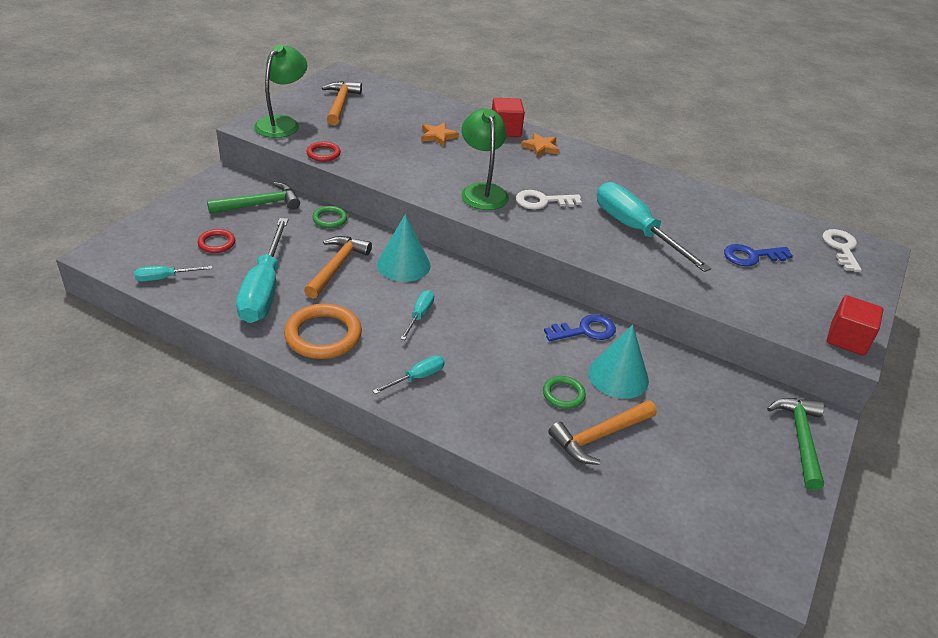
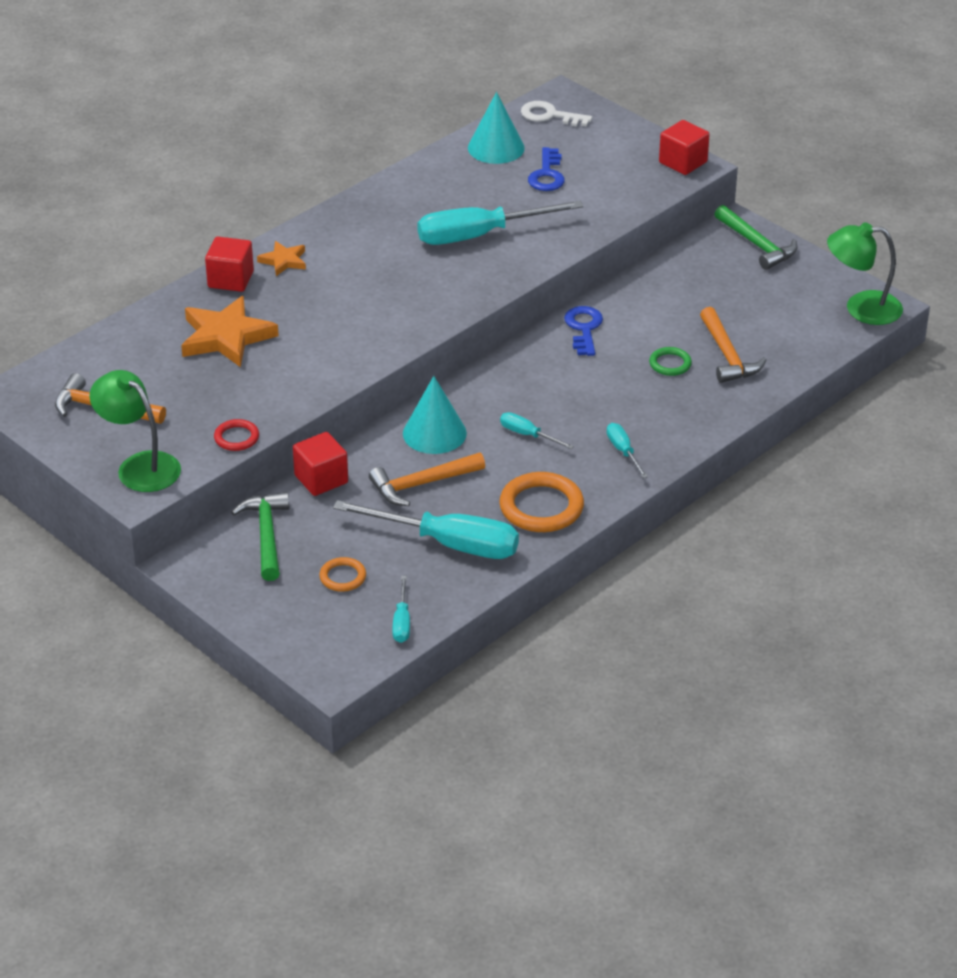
camera: 70 degrees left, 0 degrees up
(216, 243) = (343, 577): red ring -> orange ring
(330, 219) = (321, 479): green ring -> red cube
(336, 266) = (422, 484): orange hammer -> orange hammer turned 60 degrees counterclockwise
(438, 136) = (226, 337): orange star -> orange star, size x1.88
(482, 191) = (368, 325): green lamp -> green lamp (861, 308)
(542, 201) = (404, 285): white key -> none
(618, 376) = (654, 324): turquoise cone -> turquoise cone (496, 148)
(800, 439) = (757, 245): green hammer -> green hammer turned 150 degrees counterclockwise

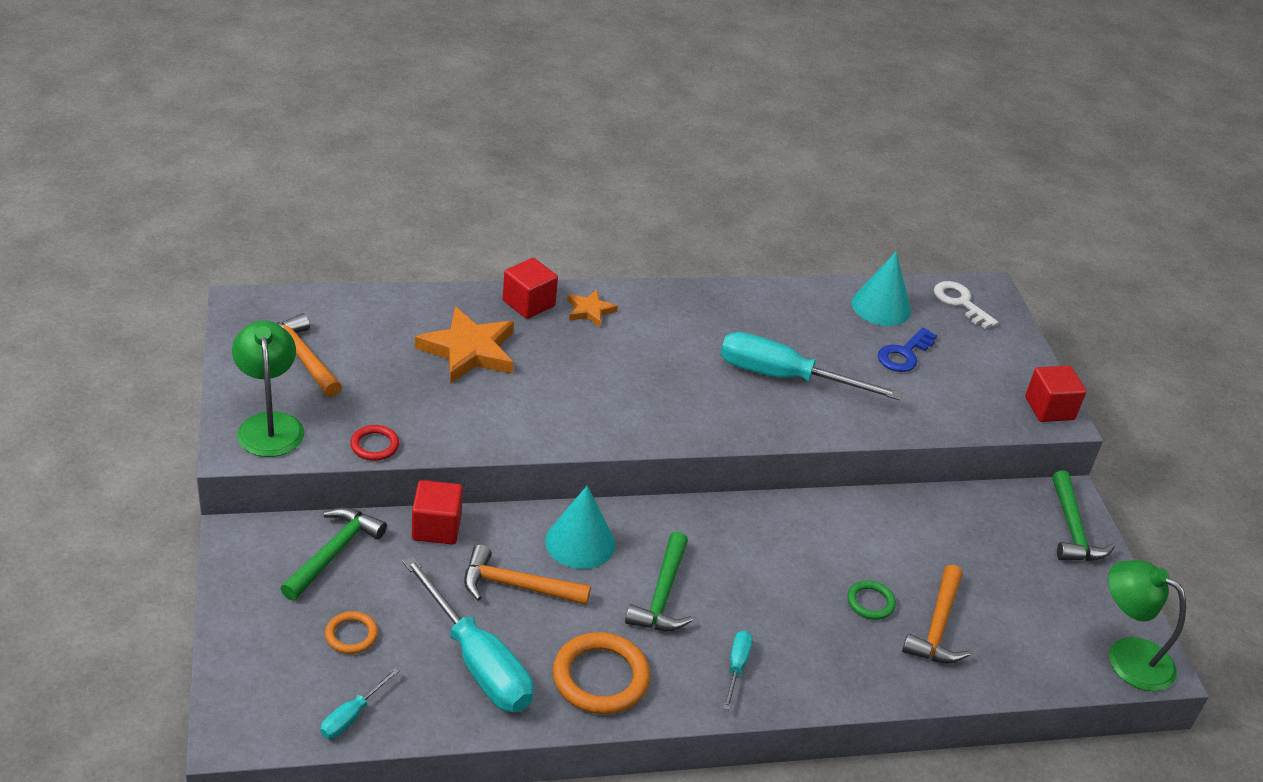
camera: 30 degrees right, 0 degrees up
(528, 435) = (662, 595): turquoise screwdriver -> green hammer
(583, 328) = (820, 519): blue key -> none

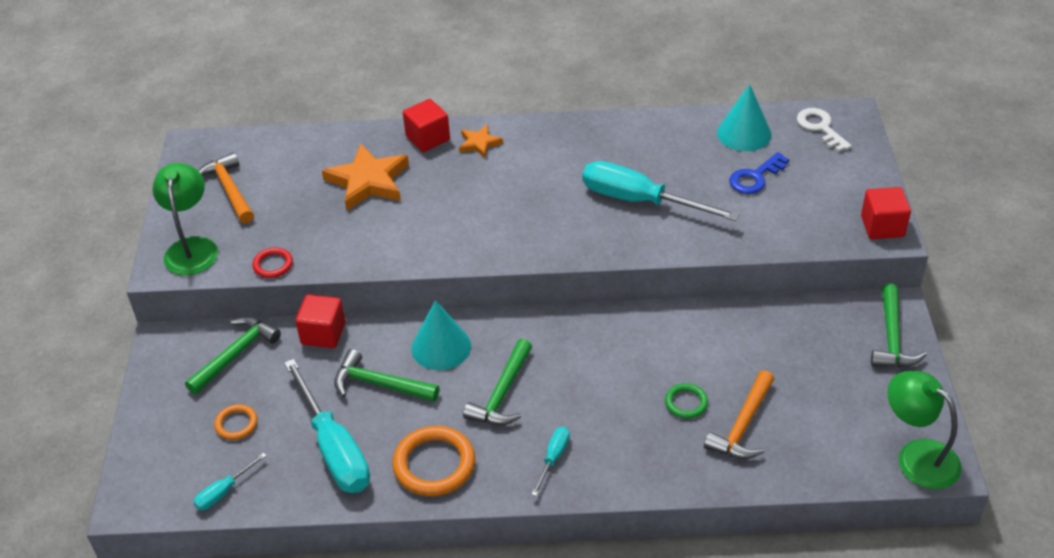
camera: 15 degrees right, 5 degrees up
(517, 586) = (380, 384): orange hammer -> green hammer

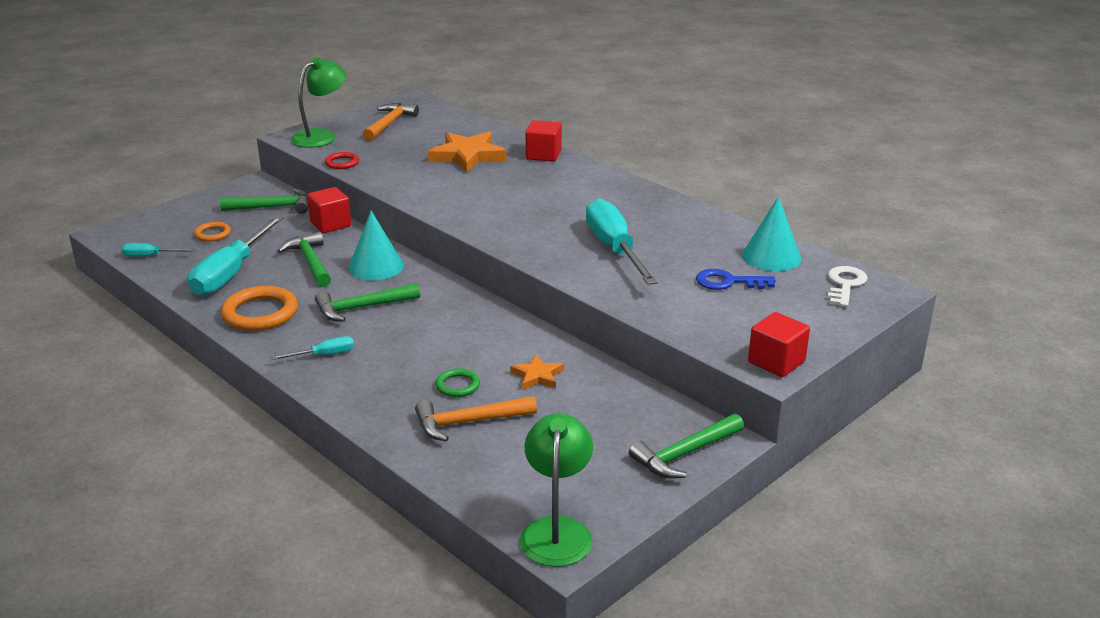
camera: 45 degrees right, 15 degrees down
(479, 143) = (569, 172): orange star -> orange star (537, 376)

